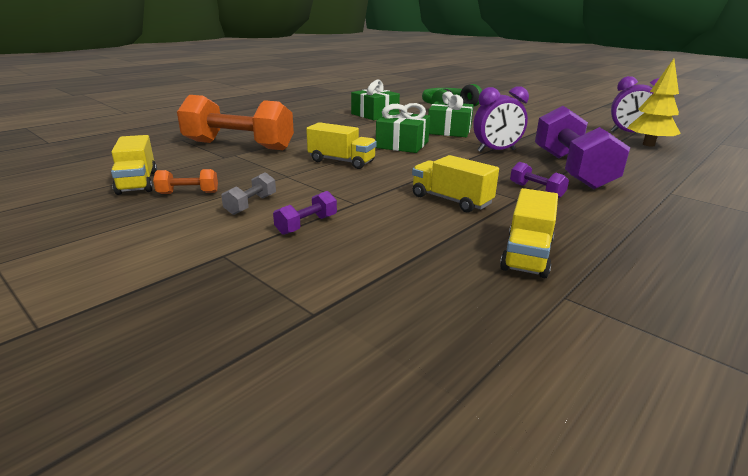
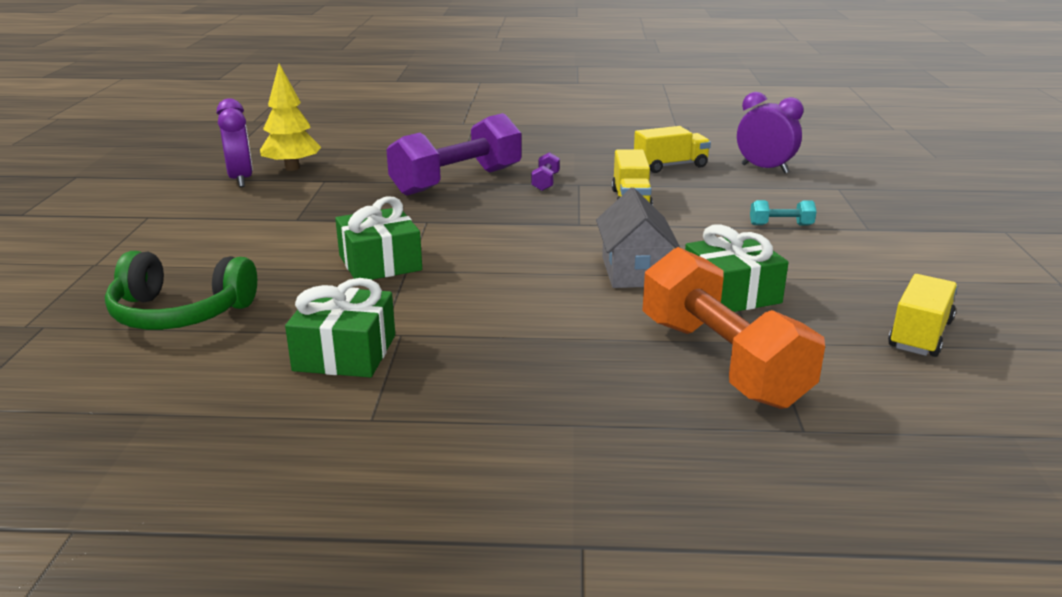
camera: 130 degrees left, 0 degrees up
(188, 193) = (863, 294): orange dumbbell -> none
(251, 204) = (808, 257): grey dumbbell -> none
(306, 225) = (781, 225): purple dumbbell -> turquoise dumbbell
(341, 161) = (634, 271): yellow truck -> grey house
(402, 145) = (505, 266): green gift -> green gift (731, 293)
(496, 151) = (442, 218): purple clock -> purple clock (764, 169)

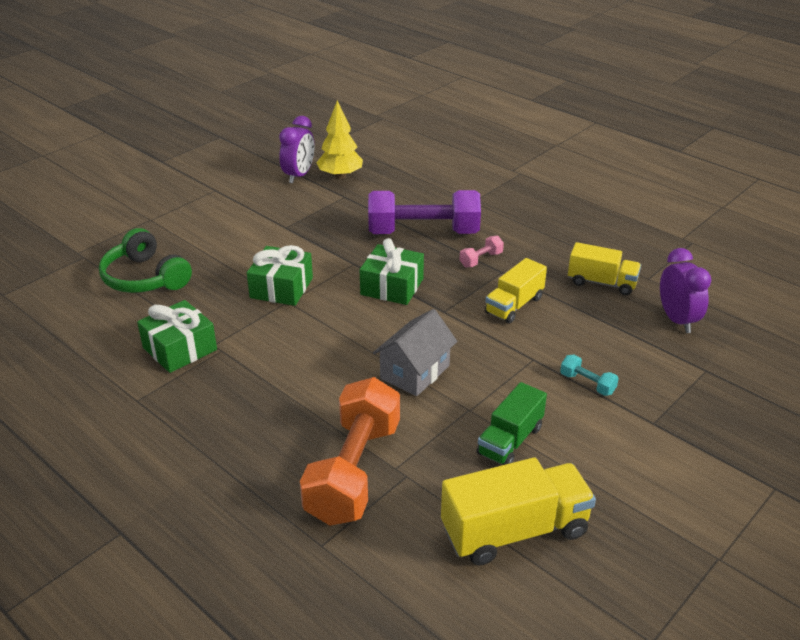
camera: 40 degrees right, 10 degrees up
(545, 182) = (481, 259): purple dumbbell -> pink dumbbell
(731, 293) = (446, 424): green gift -> green gift (392, 286)
(799, 281) = (510, 441): none -> green truck
(920, 335) = (514, 531): yellow truck -> yellow truck, size x1.54

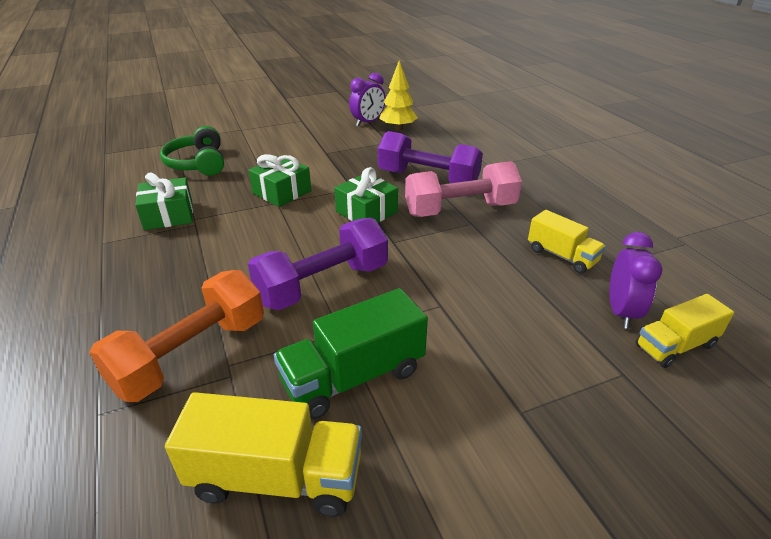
camera: 25 degrees right, 0 degrees up
(415, 372) = (323, 284): grey house -> purple dumbbell
(481, 259) = (460, 209): pink dumbbell -> pink dumbbell, size x2.48
(510, 441) = (353, 377): green truck -> green truck, size x1.54
(514, 305) = (460, 253): yellow truck -> yellow truck (675, 346)
(587, 384) = (476, 346): turquoise dumbbell -> none

